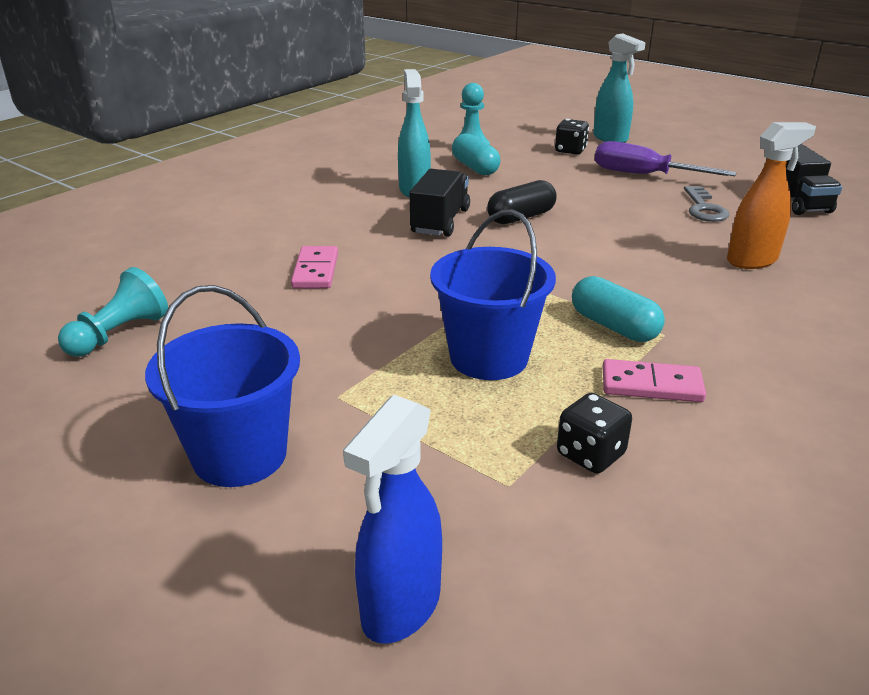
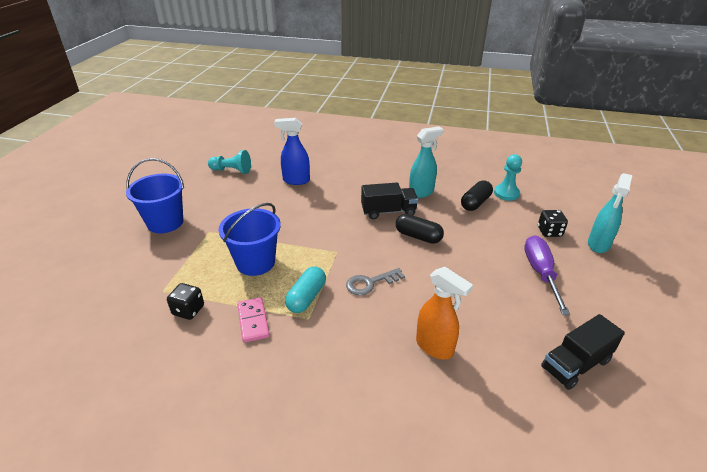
camera: 65 degrees right, 5 degrees up
(315, 271) = (308, 193): pink domino -> none
(400, 607) = (92, 282): blue spray bottle -> blue spray bottle (296, 180)
(475, 168) = (475, 203): turquoise capsule -> black capsule
(704, 208) = (506, 312): grey key -> grey key (370, 283)

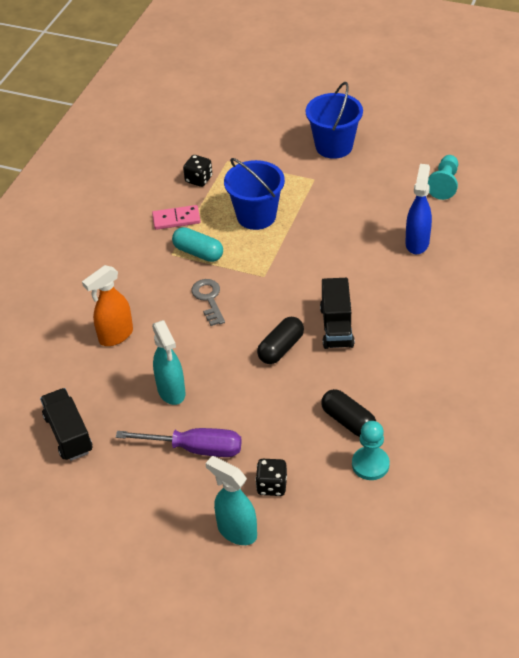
camera: 100 degrees right, 10 degrees up
(421, 192) = (379, 366): turquoise spray bottle -> turquoise spray bottle (171, 391)

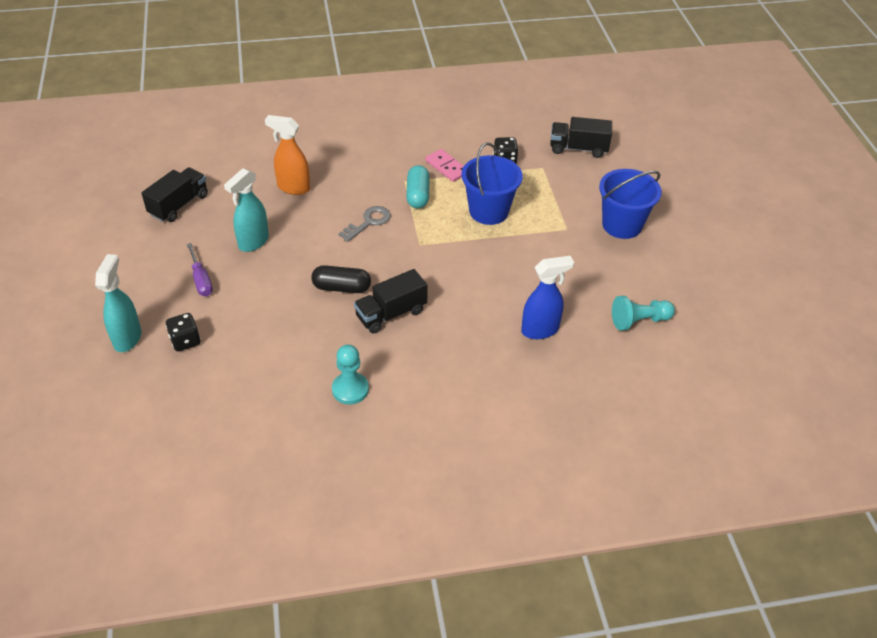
camera: 55 degrees right, 0 degrees up
(196, 449) = (201, 280): purple screwdriver -> purple screwdriver, size x0.66
(221, 129) = (578, 149): none -> black truck
(348, 421) = (283, 363): black capsule -> none
(370, 464) = (241, 397): turquoise pawn -> turquoise pawn (350, 389)

